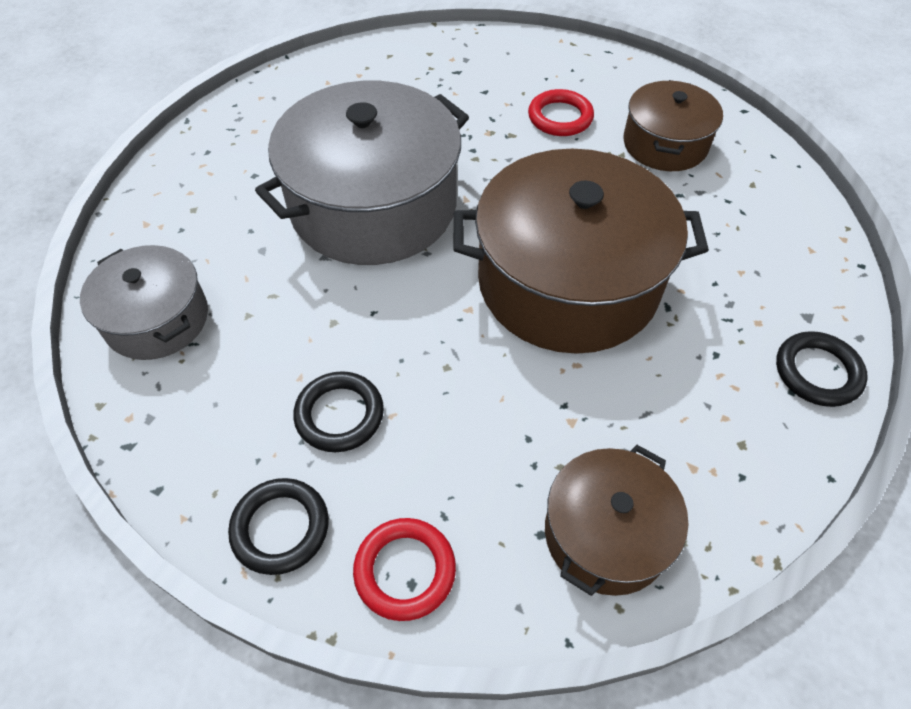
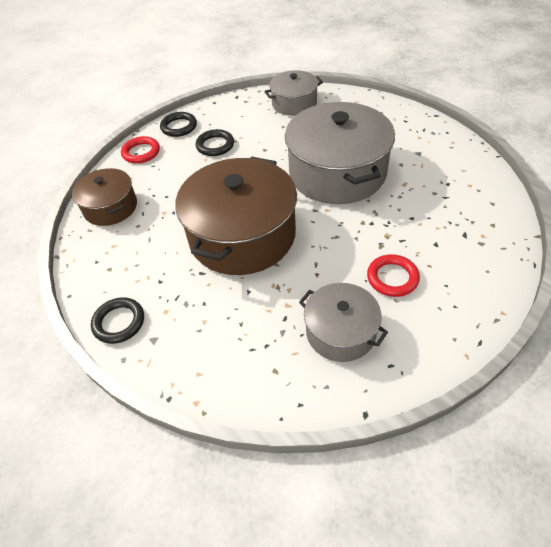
camera: 115 degrees right, 5 degrees down
(665, 144) = (340, 332): brown pot -> grey pot

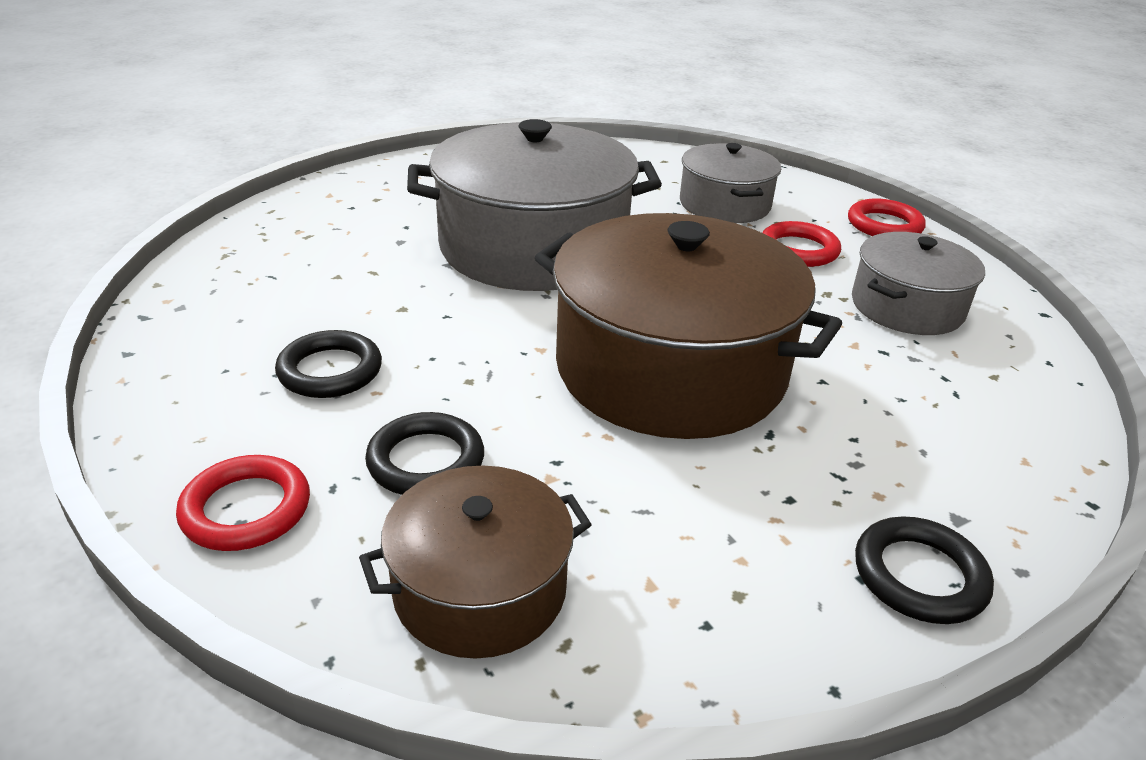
camera: 85 degrees left, 15 degrees down
(179, 127) = (183, 423): black ring -> black ring (426, 461)
(294, 103) = (264, 251): grey pot -> grey pot (725, 204)
(461, 326) = (884, 225): none -> red ring

